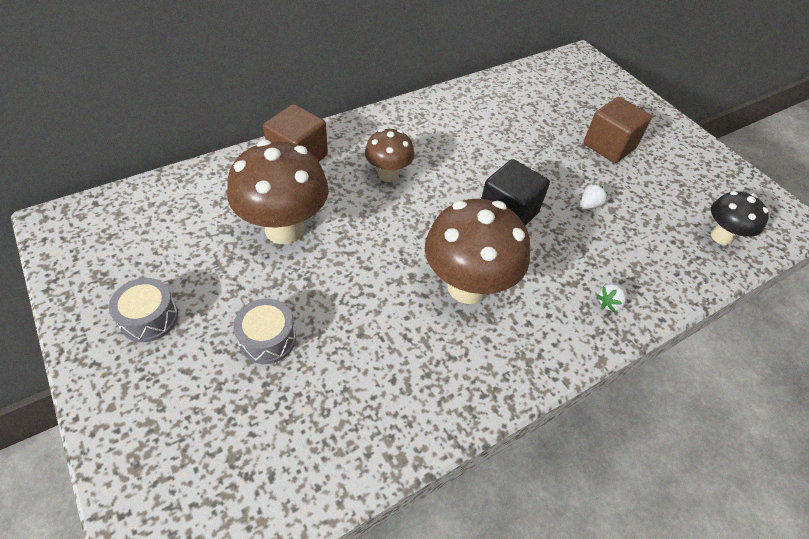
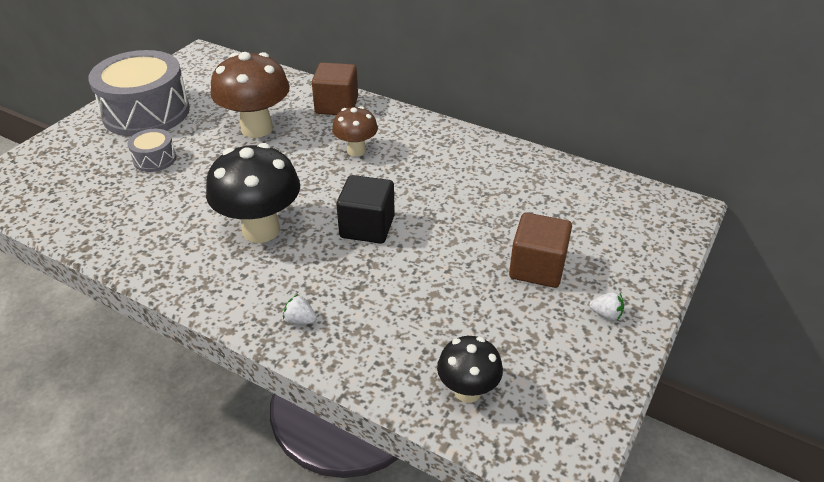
camera: 65 degrees right, 10 degrees down
(149, 318) = (146, 112): grey drum -> grey drum, size x2.21
(467, 287) = (261, 230): brown mushroom -> black mushroom
(589, 205) = (426, 275): white strawberry -> white strawberry (606, 314)

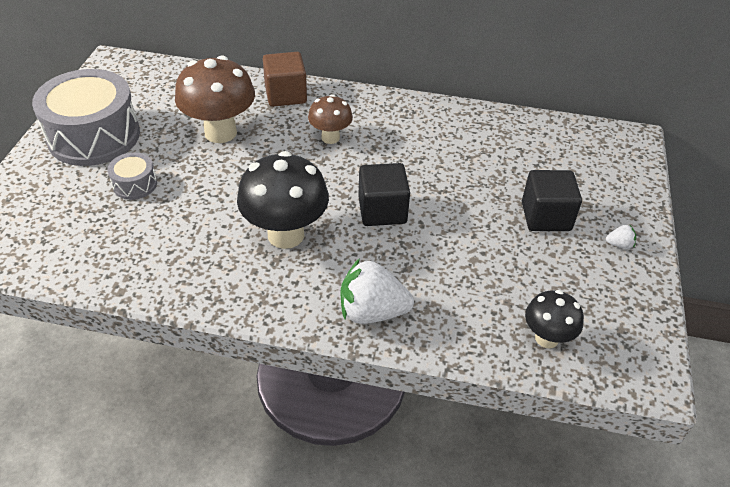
camera: 20 degrees left, 5 degrees up
(300, 320) = (372, 311): white strawberry -> white strawberry, size x2.31
(537, 268) = (546, 216): brown cube -> black cube

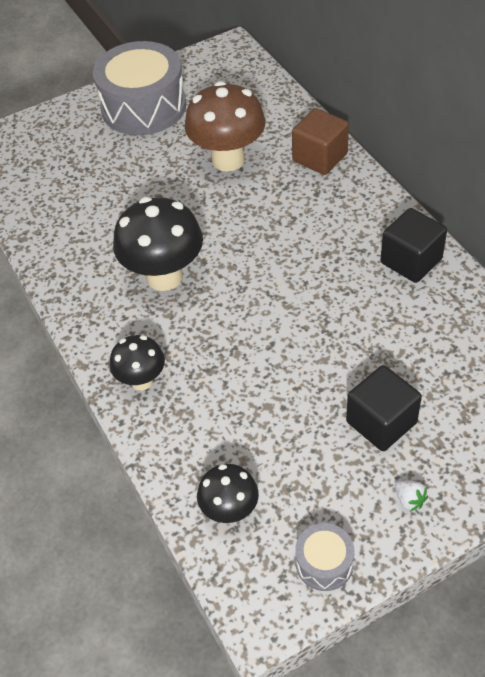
camera: 55 degrees right, 5 degrees up
(135, 184) = (122, 164): grey drum -> grey drum (324, 563)
(330, 138) = (303, 220): brown mushroom -> none
(372, 311) = (142, 381): white strawberry -> black mushroom
(382, 210) = (256, 311): black cube -> black cube (411, 261)

